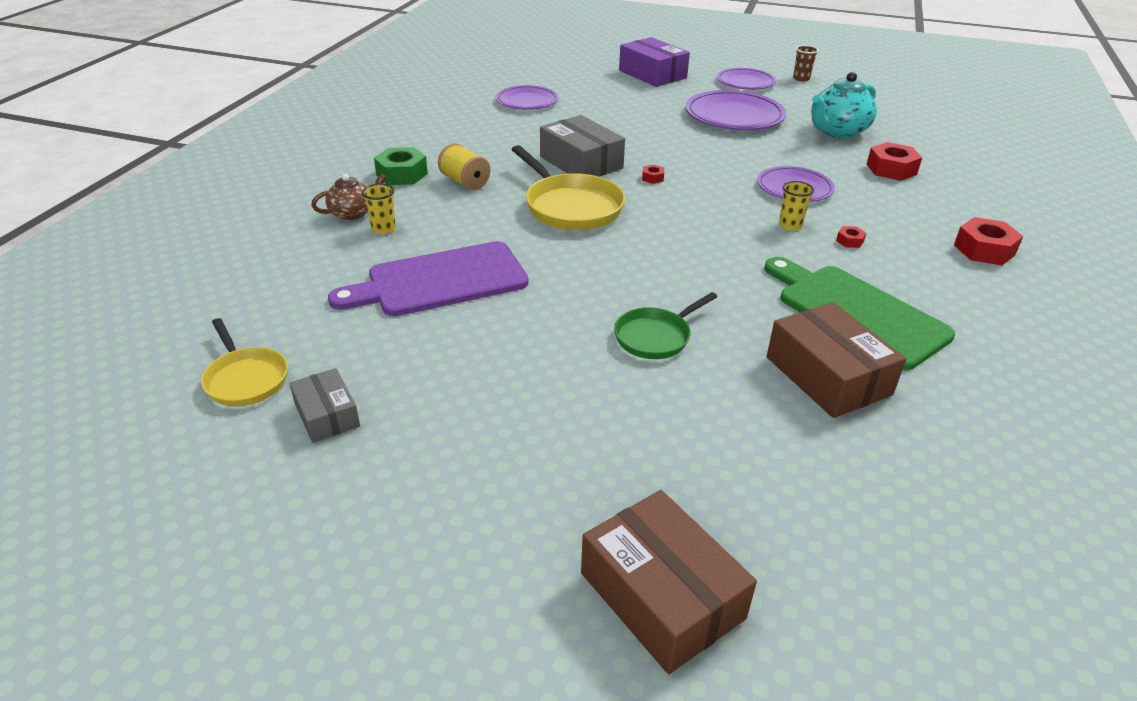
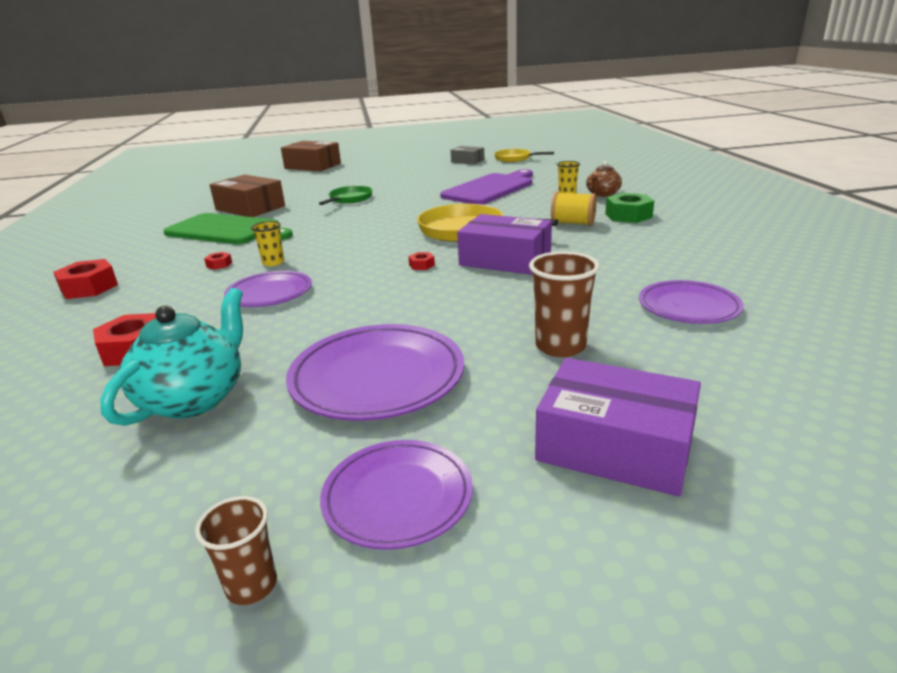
camera: 155 degrees right, 10 degrees down
(581, 162) = (505, 259): grey box -> purple box
(626, 104) = (560, 346): none -> brown cup

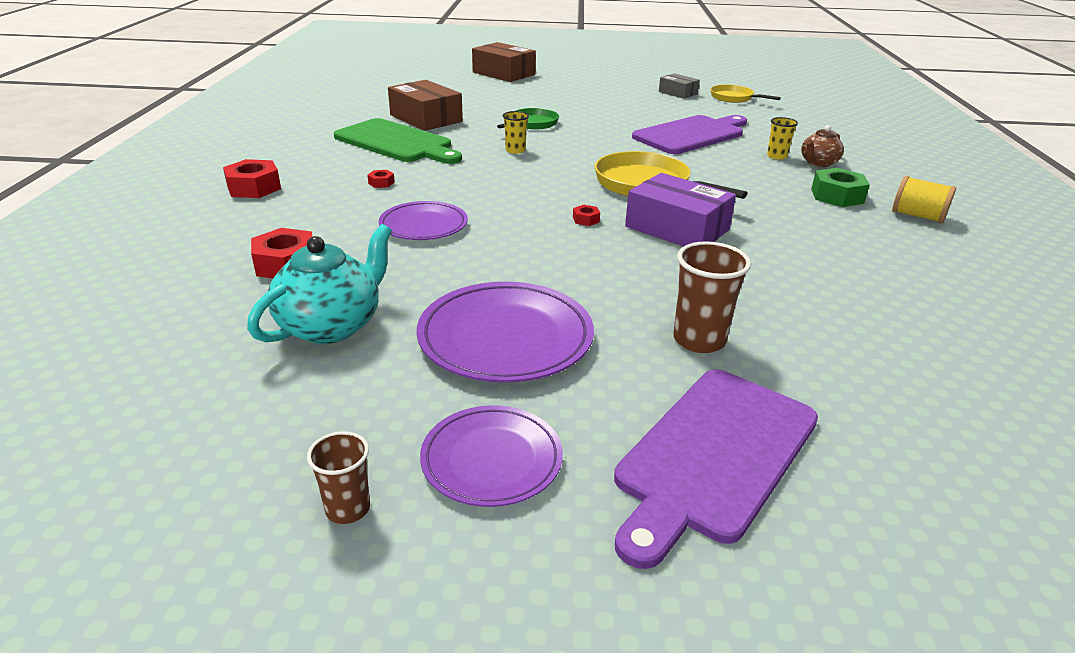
camera: 10 degrees right, 5 degrees up
(273, 262) = (435, 190): yellow cup -> yellow cup (515, 150)
(572, 223) = (768, 195): yellow spool -> yellow spool (917, 216)
(615, 446) = (713, 455): purple box -> purple cutting board
(688, 307) = (856, 321): purple plate -> none

